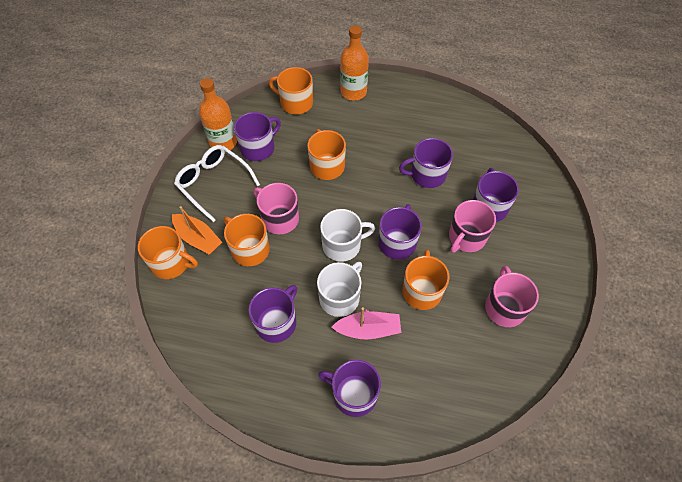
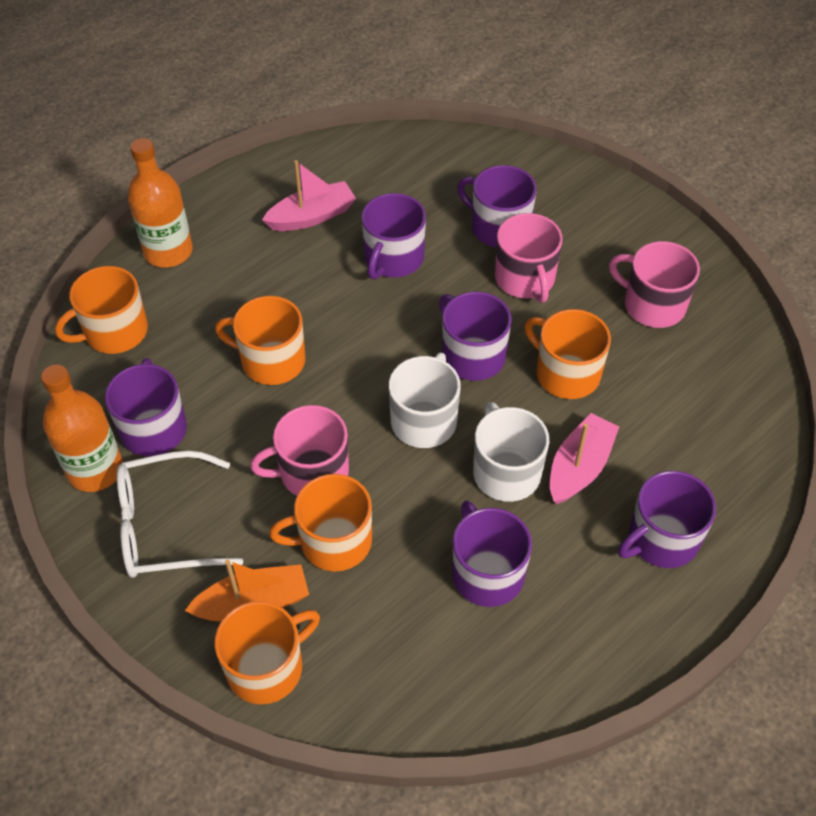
camera: 55 degrees left, 5 degrees down
(422, 128) = (312, 216): none -> pink boat

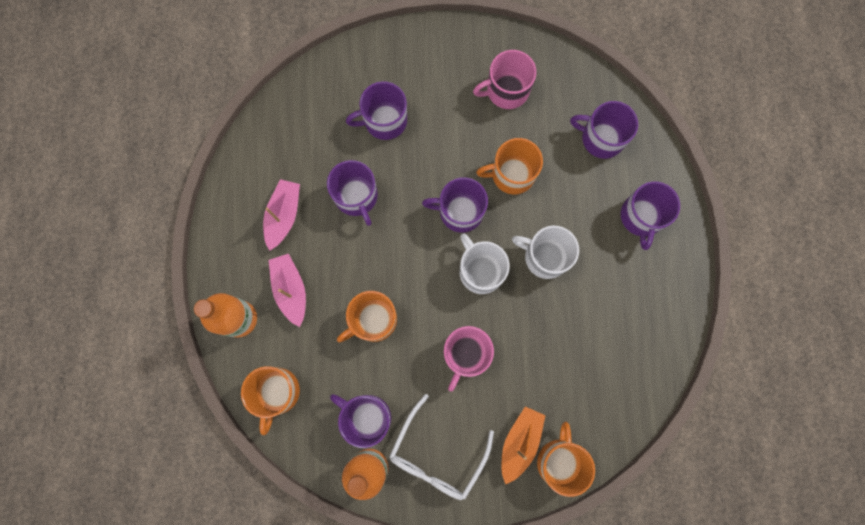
camera: 50 degrees left, 25 degrees up
(333, 541) = (516, 375): orange mug -> none
(486, 572) = (593, 315): purple mug -> purple mug (601, 138)
(525, 279) = (433, 139): pink mug -> none
(579, 467) = (572, 219): pink boat -> pink boat (291, 290)

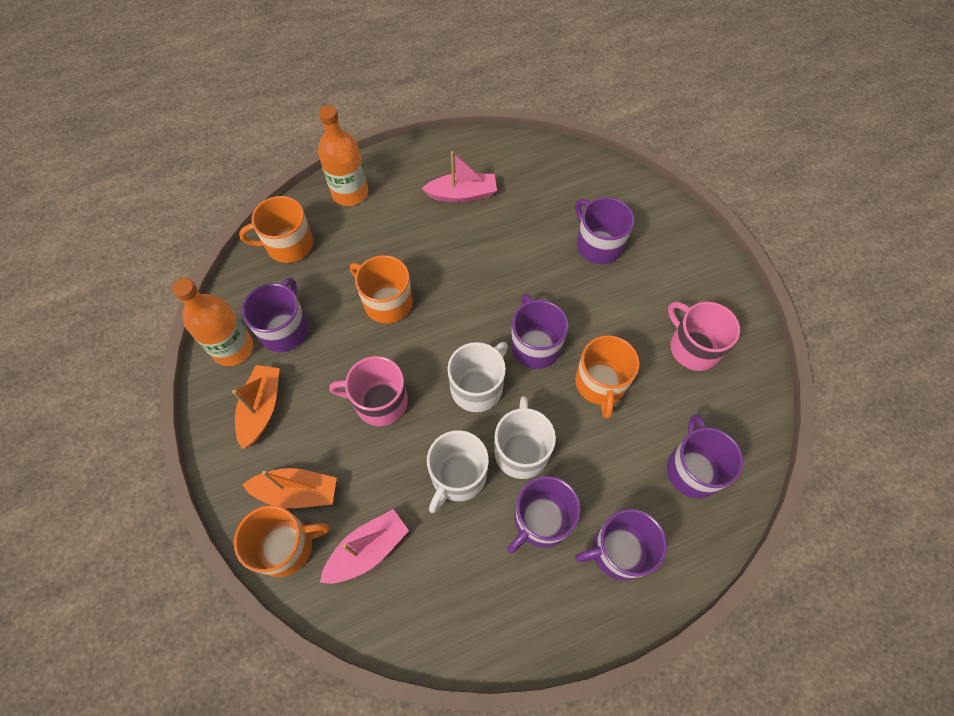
camera: 70 degrees right, 15 degrees down
(291, 290) = (392, 223): pink boat -> pink boat (368, 550)
(356, 196) = (508, 246): purple mug -> purple mug (541, 520)
(437, 455) = (261, 408): white glasses -> orange boat
(511, 174) = (600, 383): orange mug -> orange mug turned 150 degrees counterclockwise
(549, 312) = (458, 476): none -> white mug

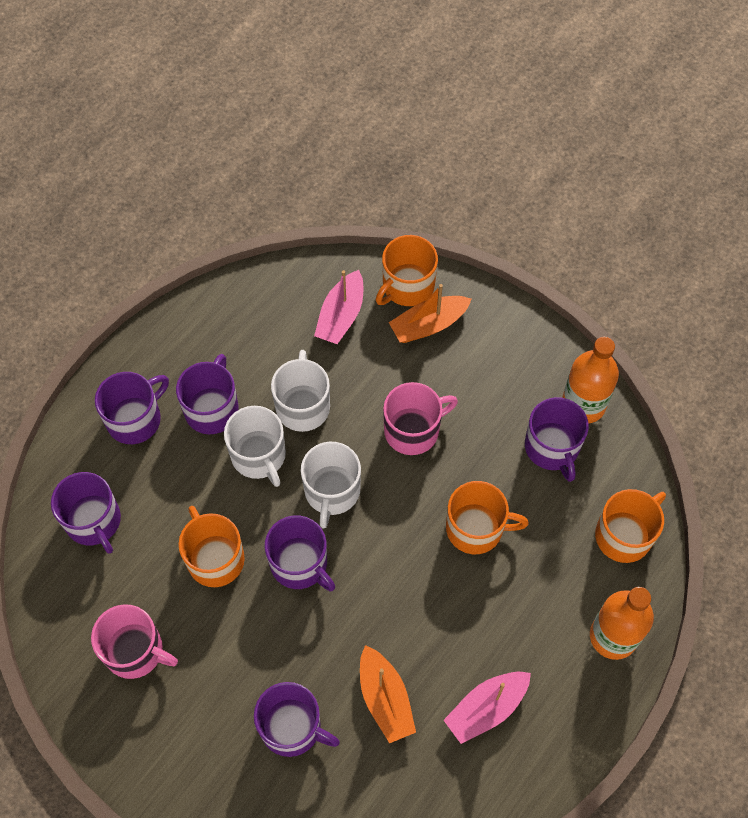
camera: 150 degrees right, 0 degrees up
(261, 408) = (512, 369): orange boat -> orange boat (385, 699)

